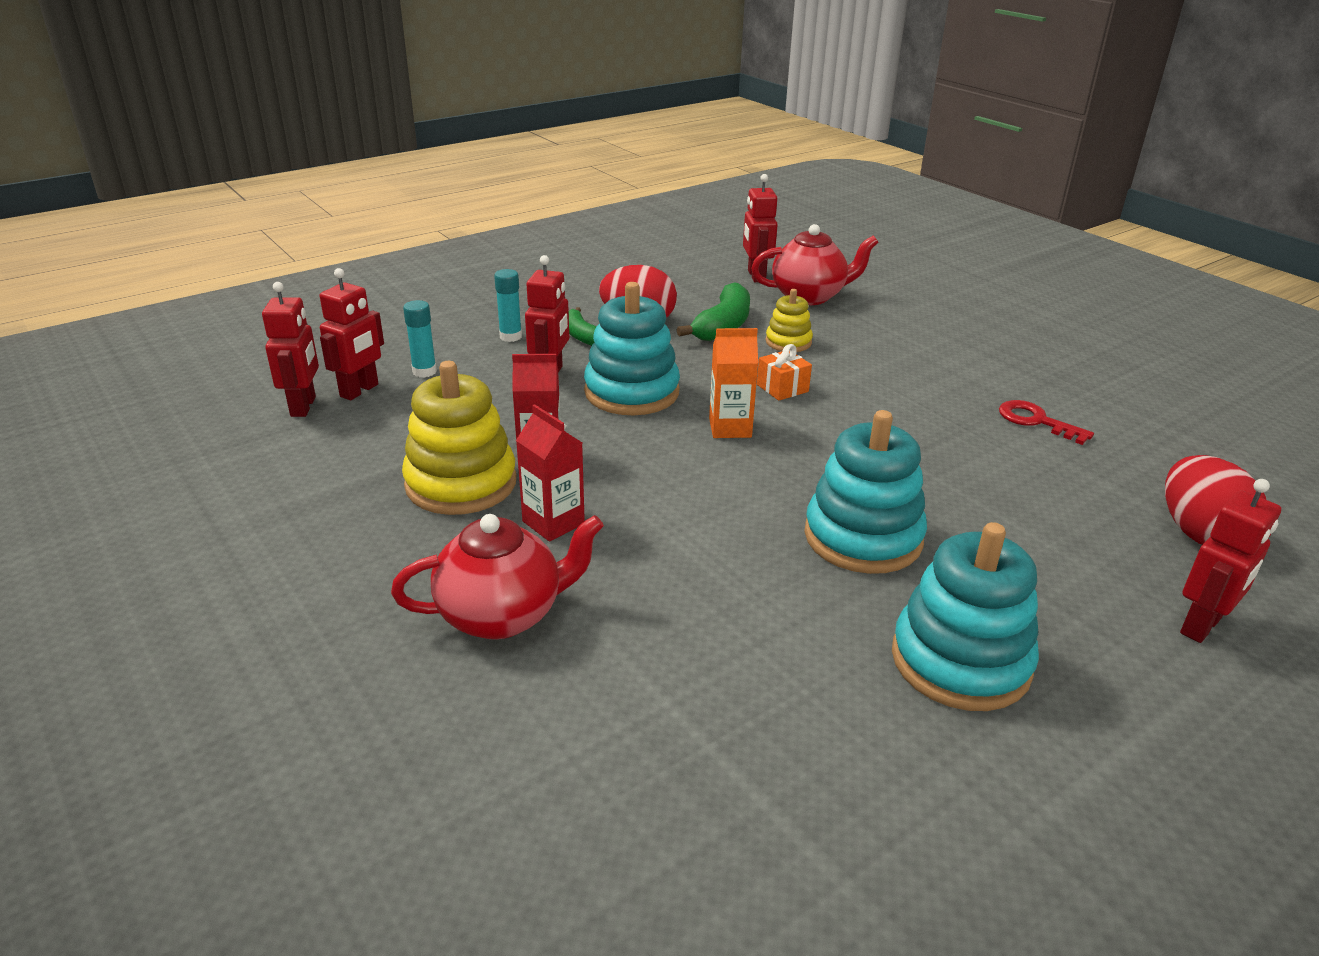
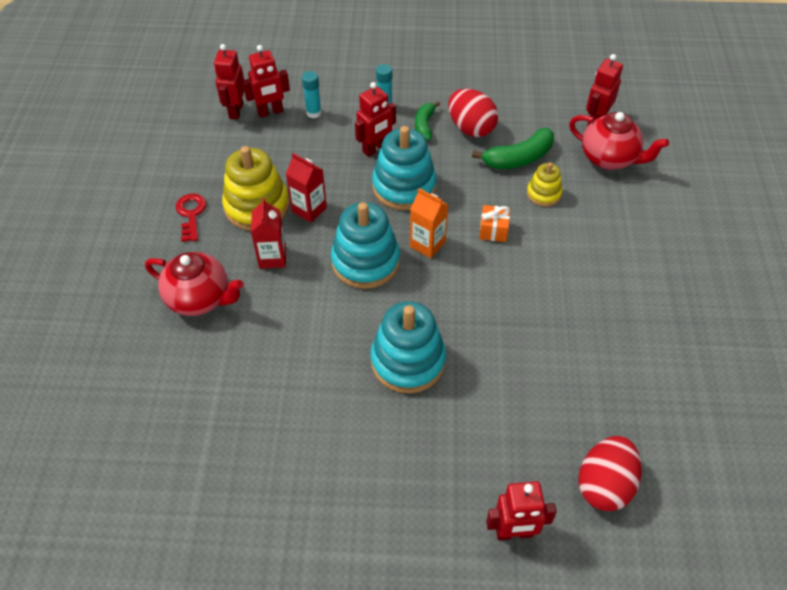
camera: 40 degrees right, 20 degrees up
(304, 406) = (236, 111): red robot -> red robot turned 150 degrees clockwise
(960, 661) = (363, 461): turquoise stacking toy -> turquoise stacking toy (365, 262)
(1036, 421) = (621, 347): red key -> red key (191, 214)

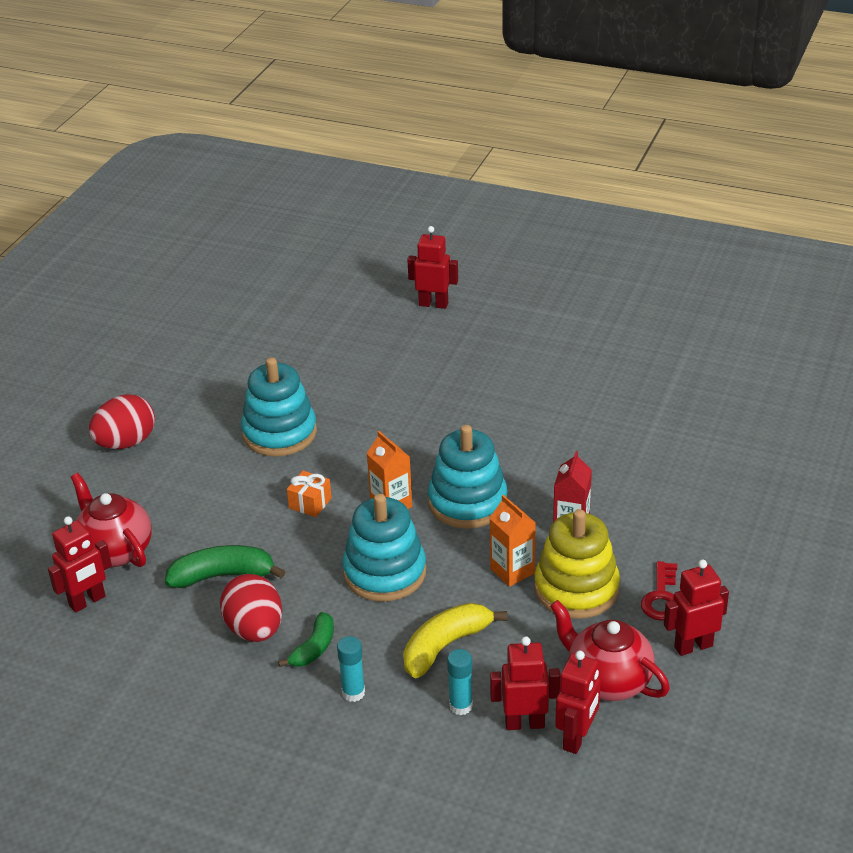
camera: 160 degrees left, 15 degrees down
(200, 299) = (660, 504): red teapot -> red teapot (607, 681)
(309, 209) = (512, 571): red carton -> orange carton
(338, 146) = (445, 646): none -> yellow banana
(375, 149) = (397, 630): red robot -> red robot (693, 646)
(408, 361) = (463, 413): turquoise stacking toy -> turquoise stacking toy (279, 433)
(543, 194) = (225, 528): yellow stacking toy -> none
(604, 485) = (347, 314): red egg -> red egg (126, 443)

